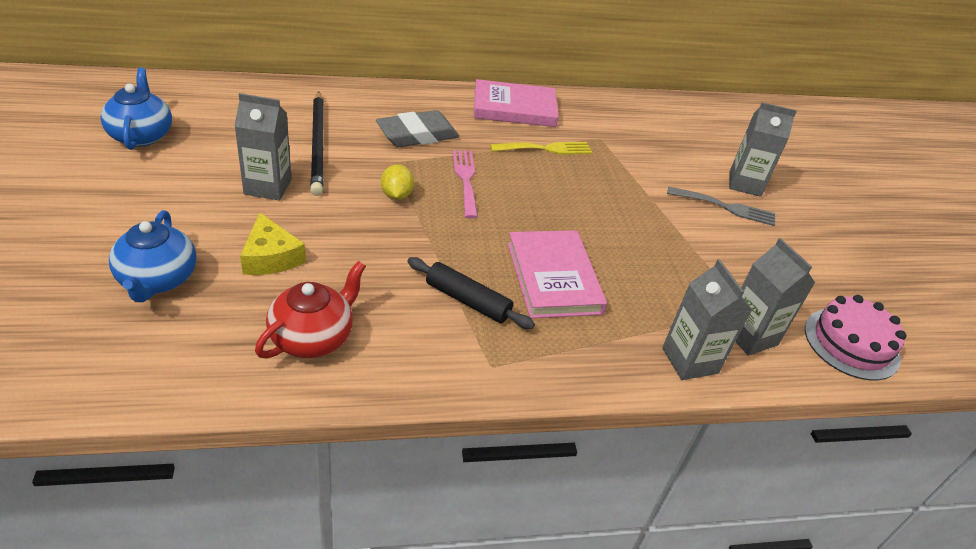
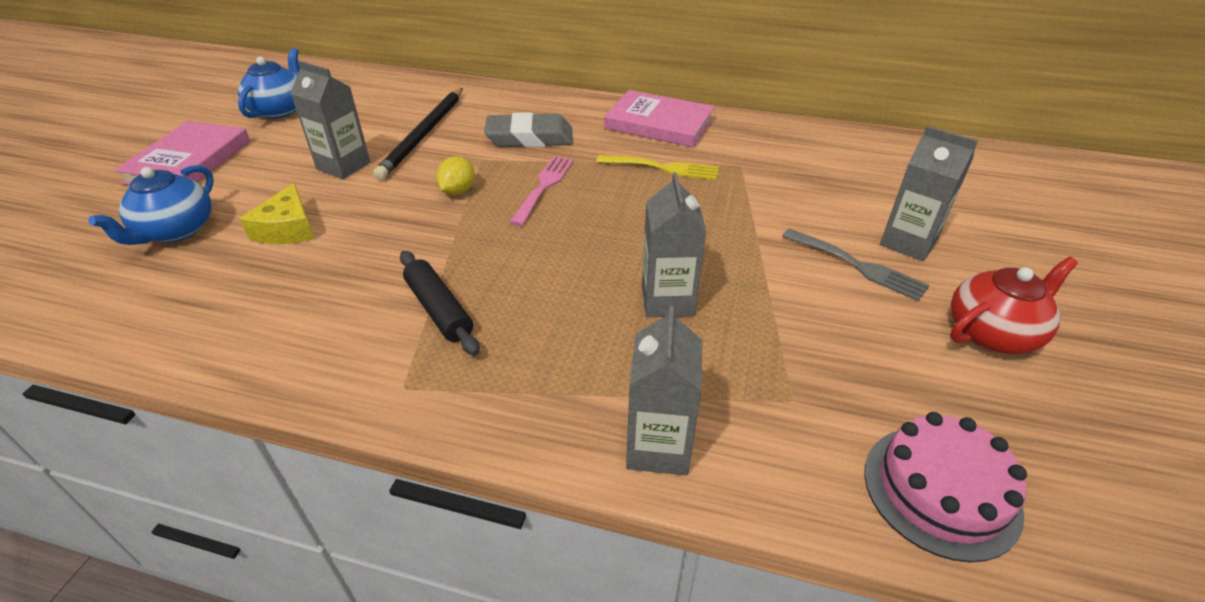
camera: 30 degrees right, 0 degrees up
(313, 337) = (254, 312): red teapot -> red teapot (992, 333)
(553, 278) = (558, 305): pink book -> pink book (189, 161)
(749, 336) = (773, 437): grey carton -> grey carton (667, 300)

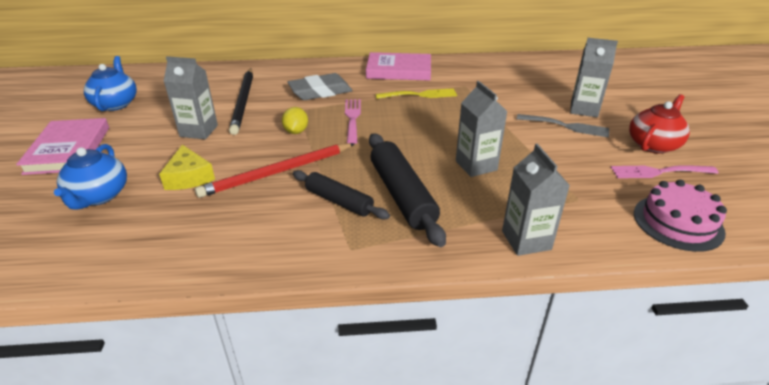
camera: 20 degrees left, 5 degrees down
(393, 246) = (277, 172): none -> red pencil
(529, 322) = (402, 195): none -> black rolling pin
(968, 386) = (658, 172): none -> pink fork

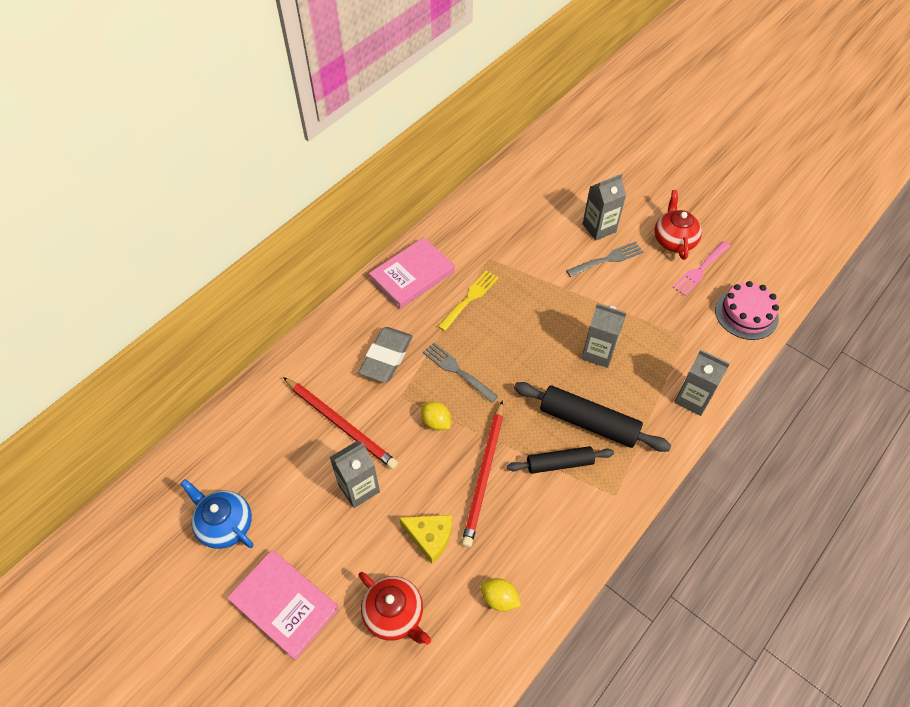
camera: 45 degrees left, 20 degrees up
(99, 196) = (394, 614): blue teapot -> red teapot
(162, 239) = (499, 599): none -> yellow lemon
(243, 102) = (341, 424): black pencil -> red pencil
(352, 118) = (457, 370): pink fork -> grey fork

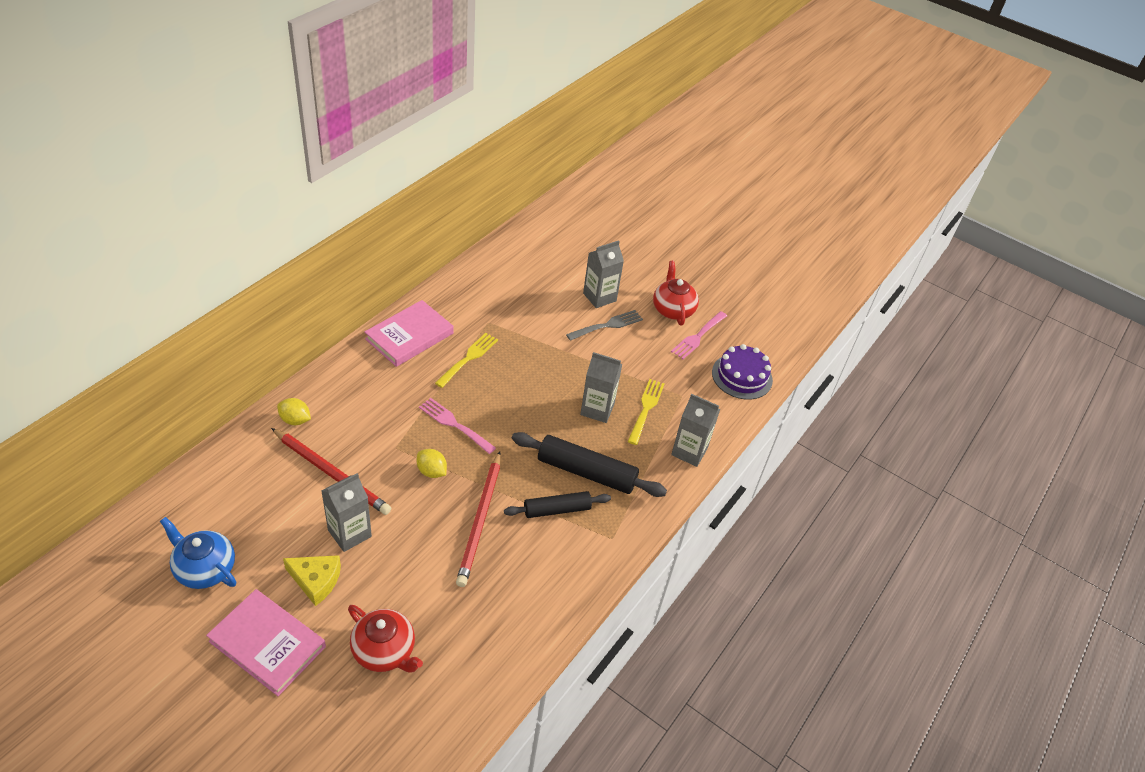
camera: 10 degrees left, 10 degrees down
(386, 357) = (381, 411): grey eraser -> none
(430, 537) = (423, 578): yellow cheese -> yellow cheese (316, 580)
(457, 370) = (454, 424): grey fork -> pink fork
(499, 599) = (494, 634): yellow lemon -> yellow lemon (295, 420)
(647, 351) = (646, 408): none -> yellow fork
(746, 314) = (742, 376): pink cake -> purple cake

